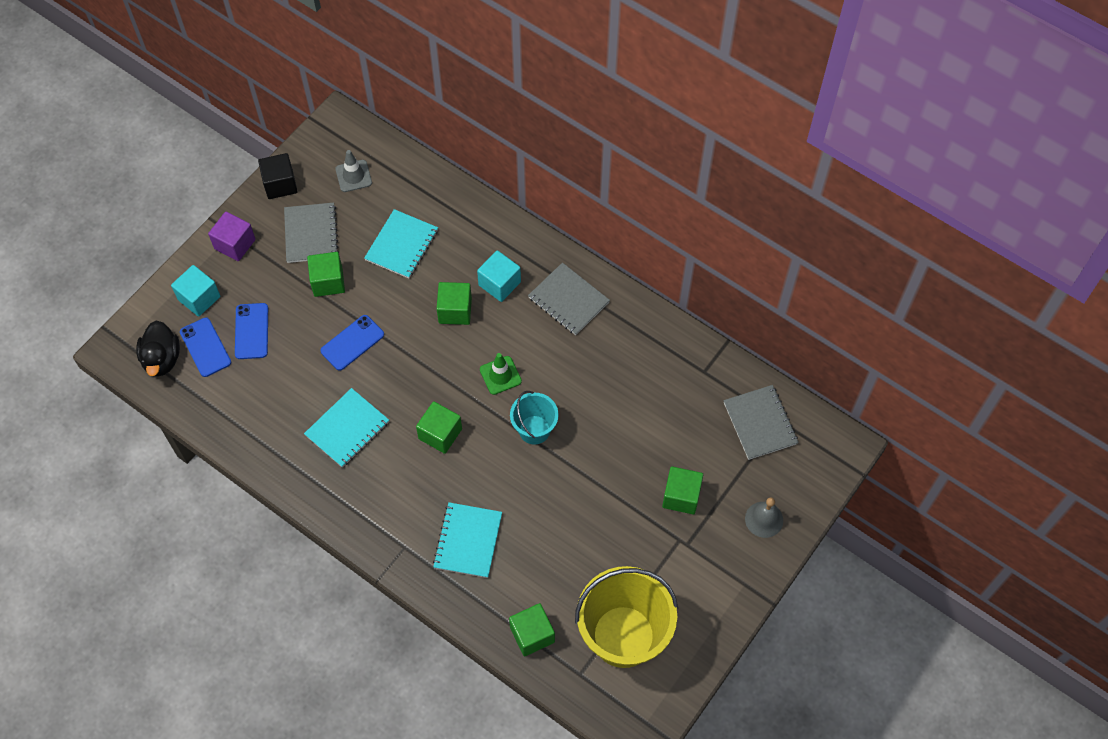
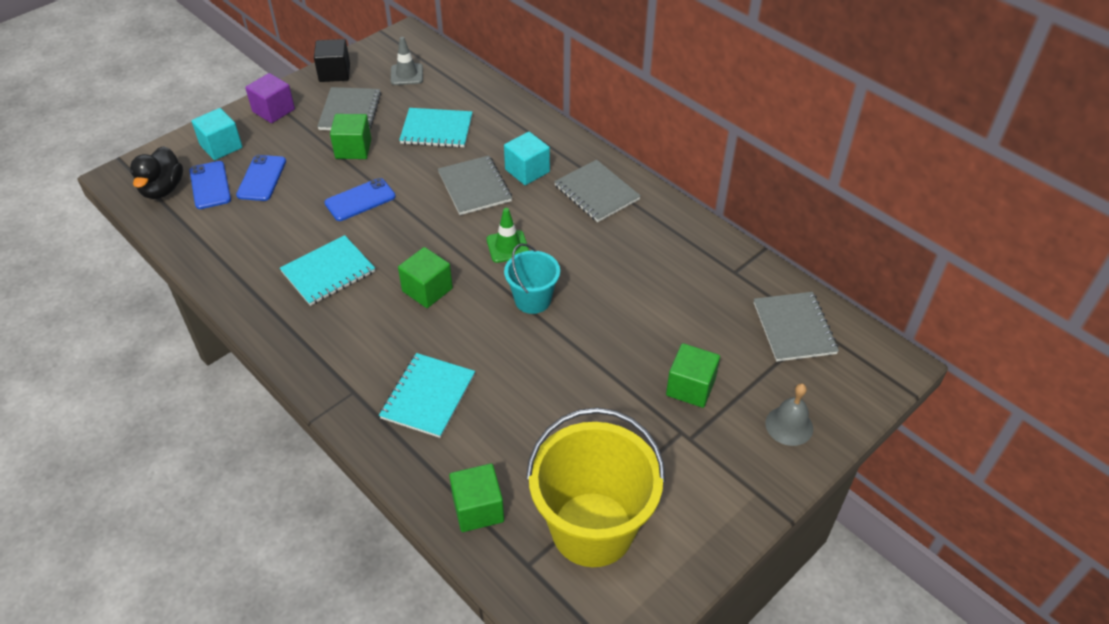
camera: 10 degrees right, 15 degrees down
(402, 245) = (436, 130): turquoise notebook -> turquoise notebook turned 60 degrees clockwise
(455, 311) = (475, 187): green cube -> grey notebook

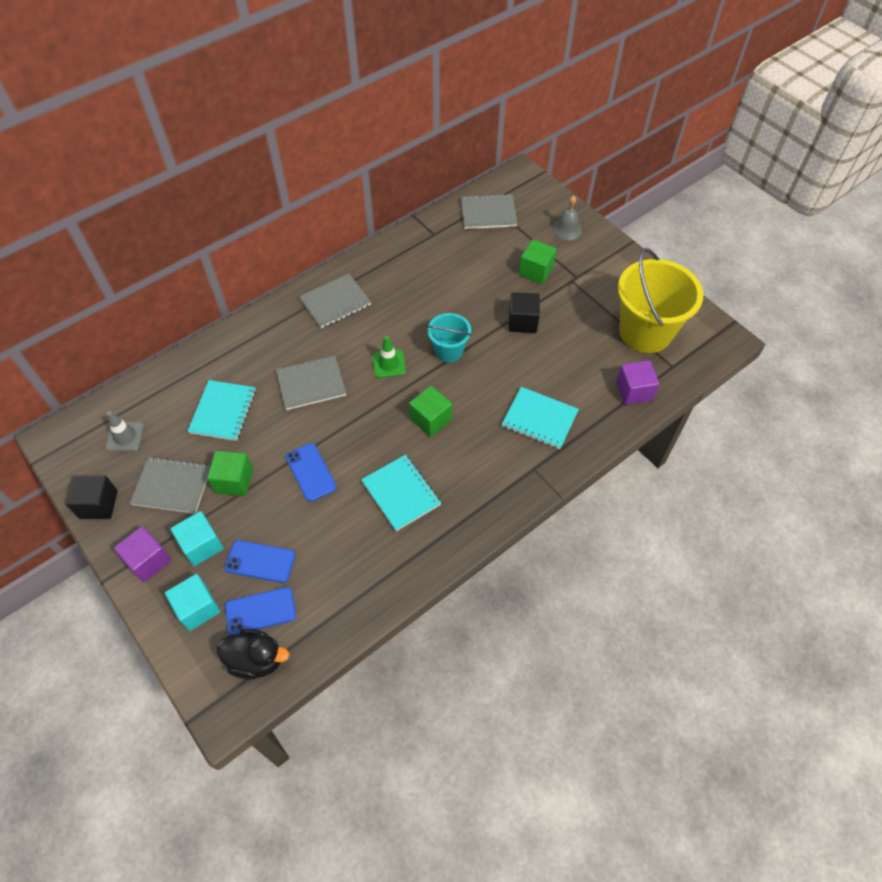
camera: 85 degrees left, 10 degrees up
(478, 509) = (634, 391): green cube -> purple cube
(527, 171) = (298, 346): turquoise cube -> turquoise cube (202, 545)
(591, 374) = (522, 322): none -> black cube

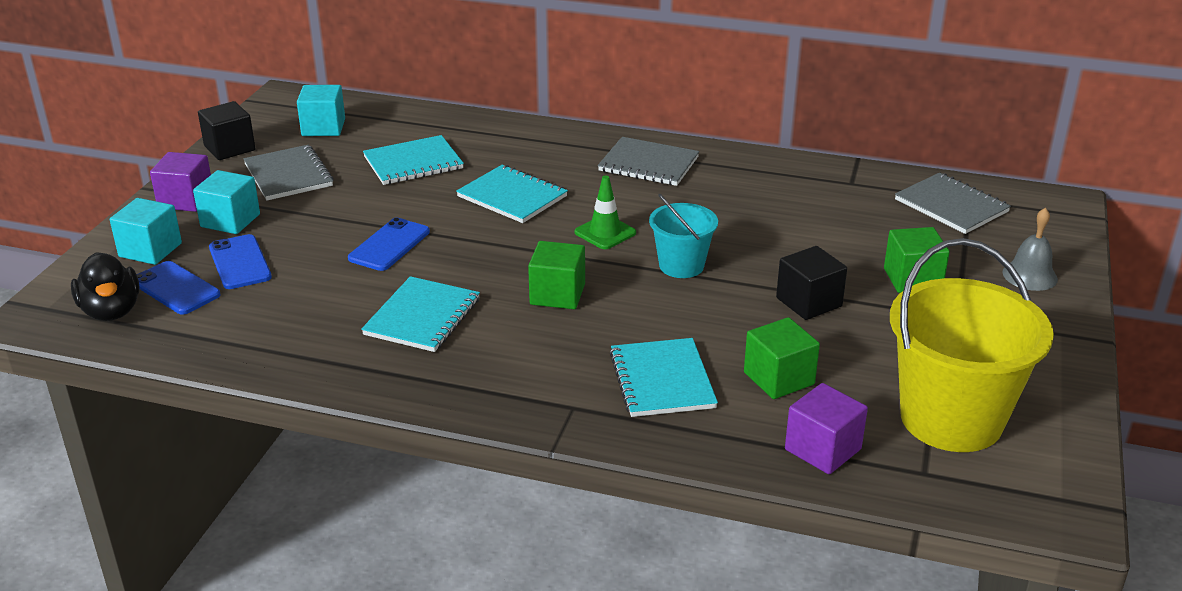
camera: 55 degrees right, 25 degrees down
(125, 437) = (323, 127): grey traffic cone -> turquoise cube
(234, 481) = (330, 205): green cube -> green cube (779, 378)
(311, 384) = (512, 196): grey notebook -> turquoise notebook

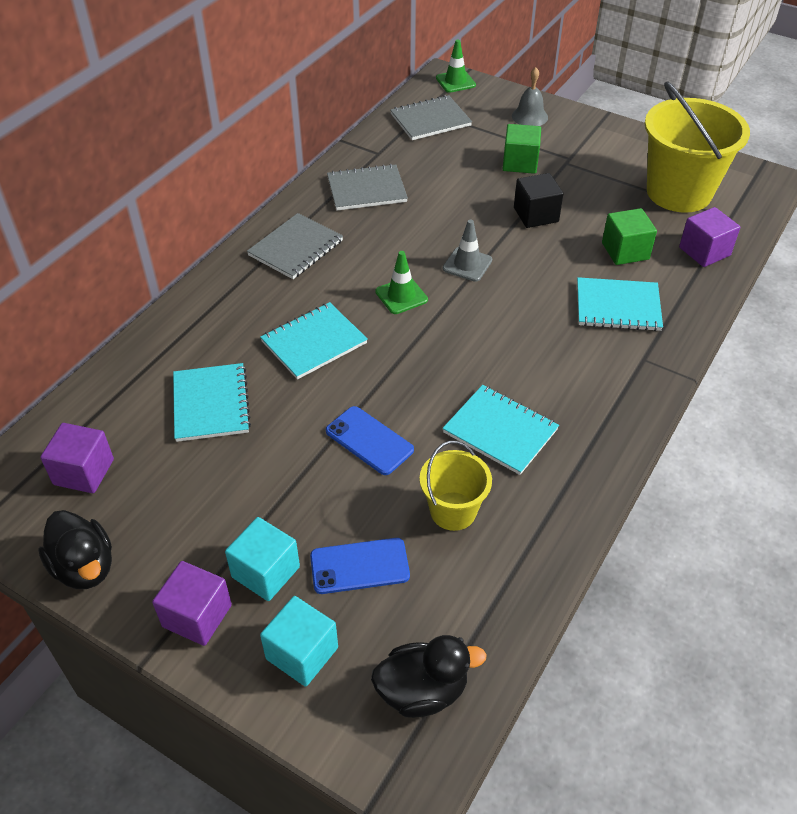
camera: 75 degrees left, 15 degrees up
(175, 288) = (394, 627): blue phone -> none
(229, 148) = (84, 567): black cube -> black duck
(288, 175) = (184, 512): grey notebook -> grey notebook (366, 189)
(310, 302) = (453, 511): none -> yellow bucket
(323, 127) = (84, 472): turquoise cube -> purple cube
(557, 294) = (488, 341): green cube -> none
(681, 266) = (467, 264): turquoise bucket -> grey traffic cone
(1058, 211) = (455, 82): none -> green traffic cone

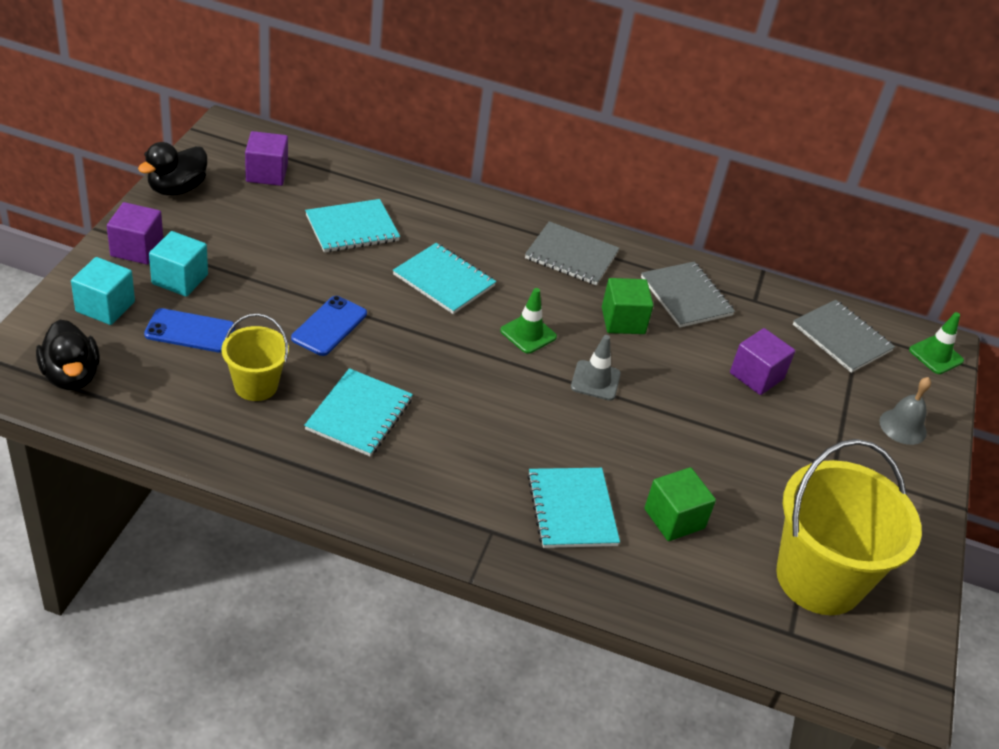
camera: 70 degrees right, 5 degrees down
(359, 566) = (190, 331): blue phone -> blue phone turned 60 degrees counterclockwise
(520, 163) = (800, 419): green cube -> green cube (623, 321)
(536, 215) = (706, 435): black cube -> none
(704, 251) = (706, 600): purple cube -> purple cube (756, 376)

